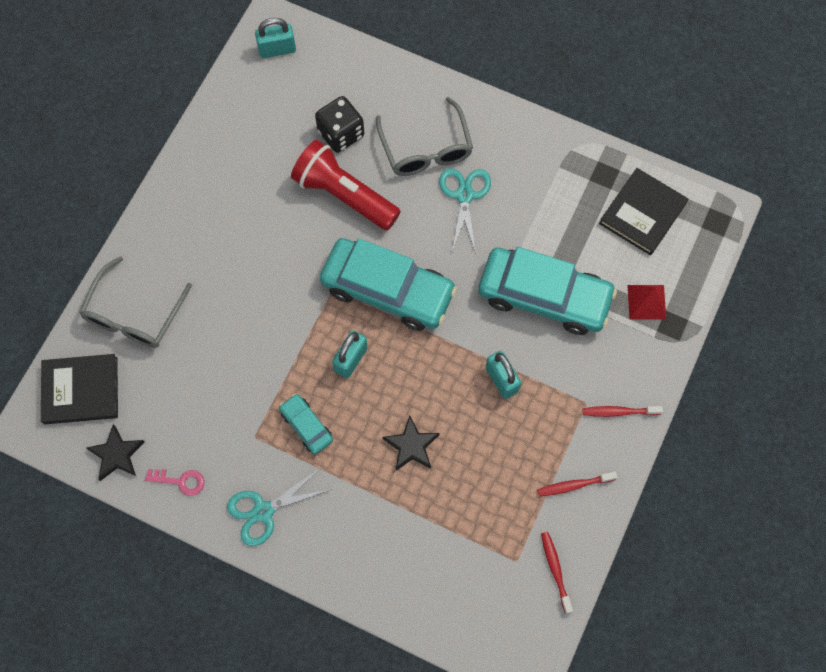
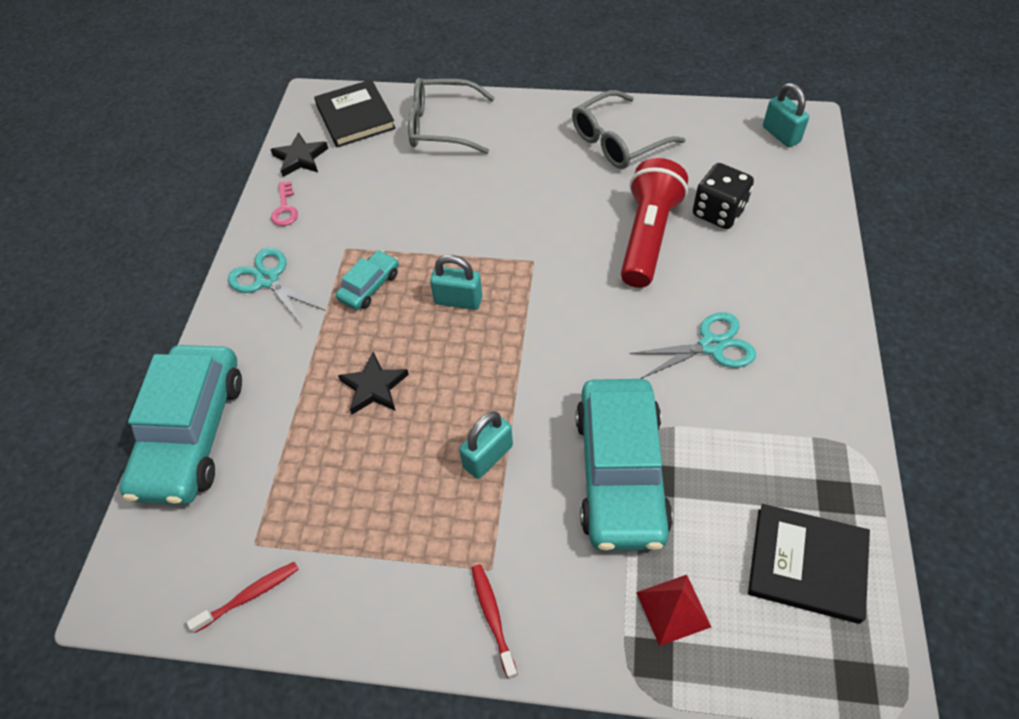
camera: 75 degrees right, 15 degrees down
(387, 290) = (554, 308): turquoise car -> turquoise car (191, 433)
(426, 149) = (748, 291): grey glasses -> grey glasses (617, 141)
(574, 485) = (370, 586): red toothbrush -> none

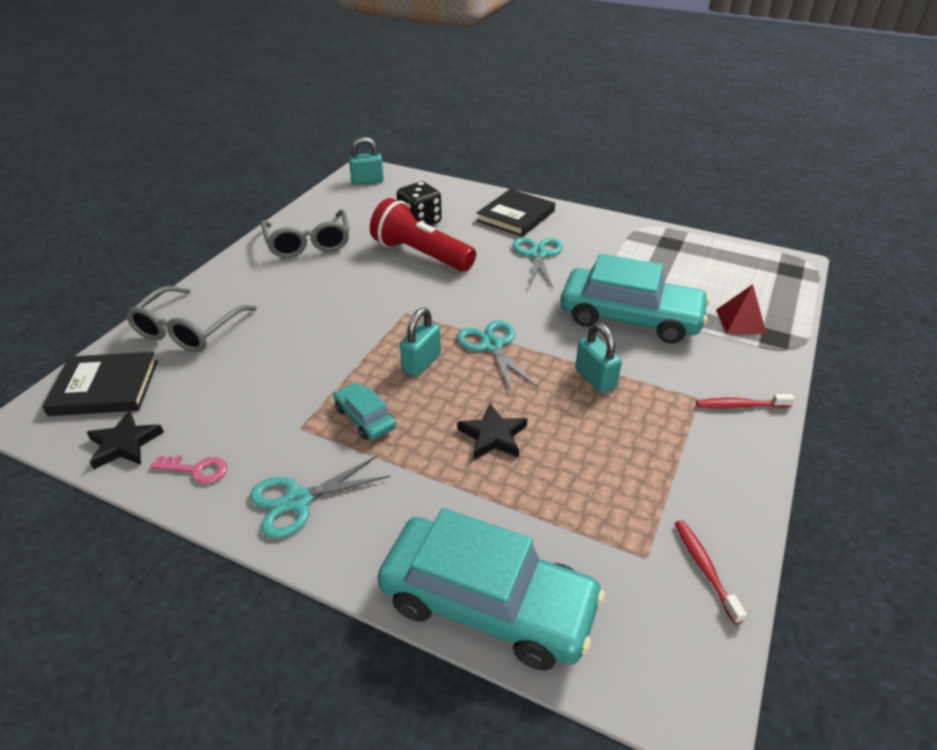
camera: 75 degrees left, 15 degrees down
(508, 349) = (492, 346): none -> turquoise scissors
(807, 564) = (715, 265): black book -> black book (516, 216)

